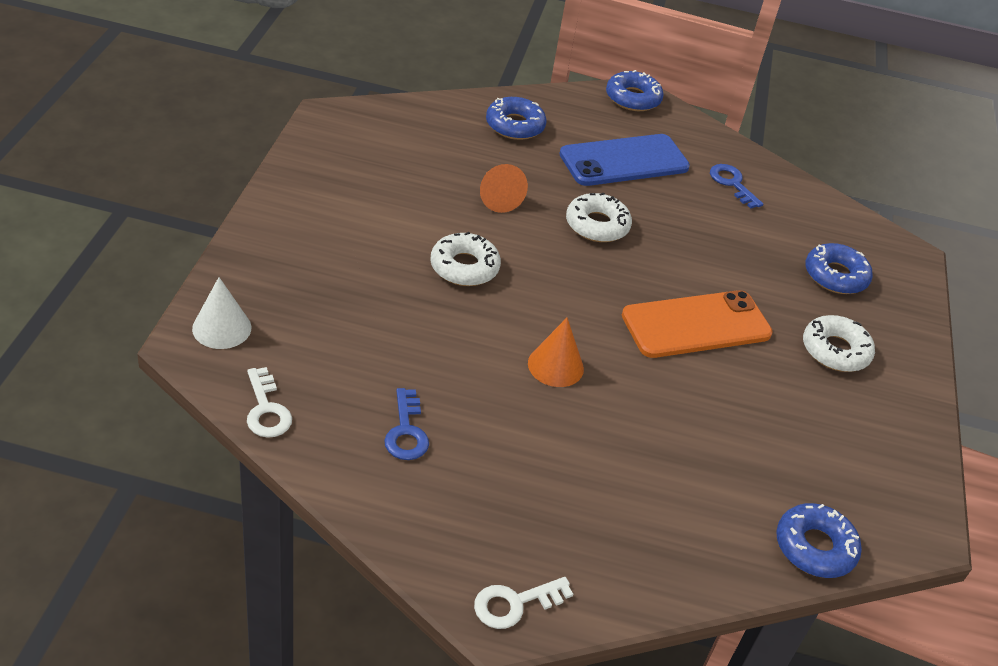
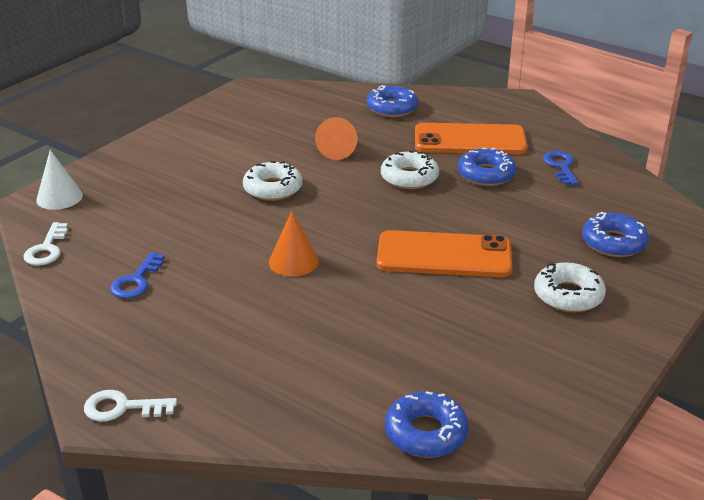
camera: 30 degrees right, 10 degrees down
(624, 161) = (469, 140): blue phone -> orange phone
(633, 98) = (513, 101): blue donut -> blue donut (486, 174)

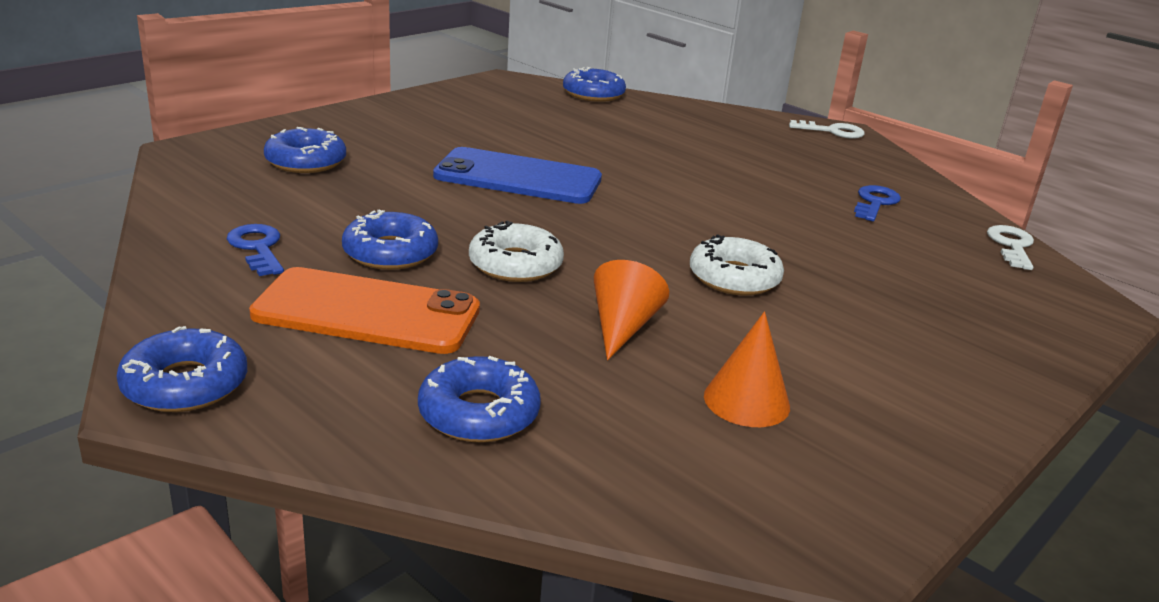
camera: 175 degrees left, 5 degrees down
(59, 197) = (1064, 309): white cone -> none
(293, 261) = (697, 195): orange cone -> orange cone (746, 401)
(444, 255) = (518, 177): orange phone -> blue phone
(516, 104) = (185, 384): none -> blue donut
(561, 166) = (257, 248): blue key -> blue key turned 150 degrees clockwise
(568, 295) = (409, 135): white donut -> none

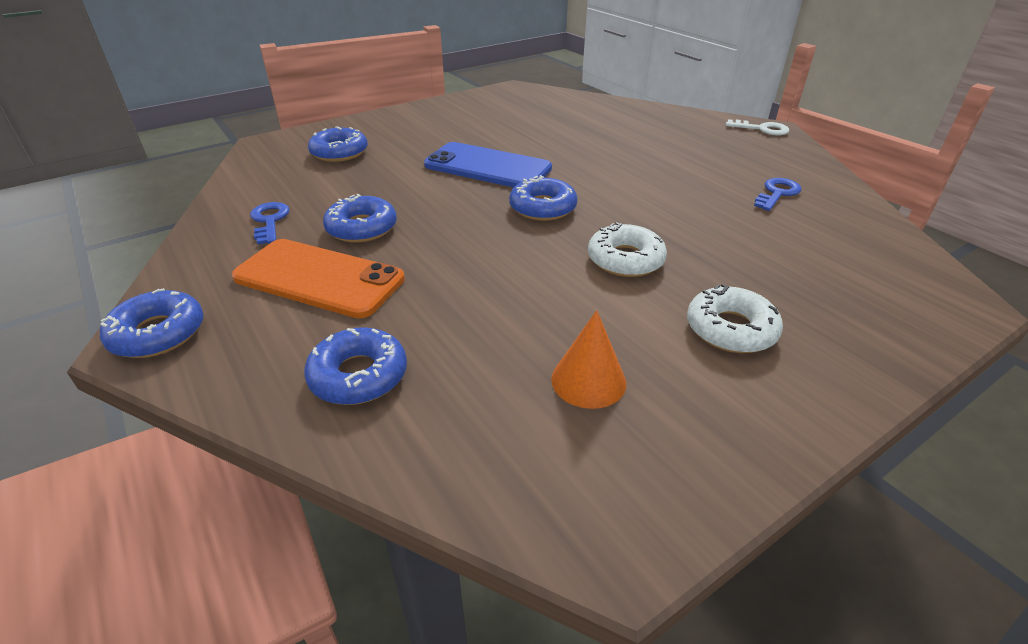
camera: 15 degrees right, 10 degrees up
(515, 264) = (451, 241): white donut -> white donut (730, 329)
(593, 94) = (576, 99): blue donut -> blue donut (542, 207)
(622, 327) = (511, 302): orange cone -> none
(1011, 245) = (894, 237): white key -> none

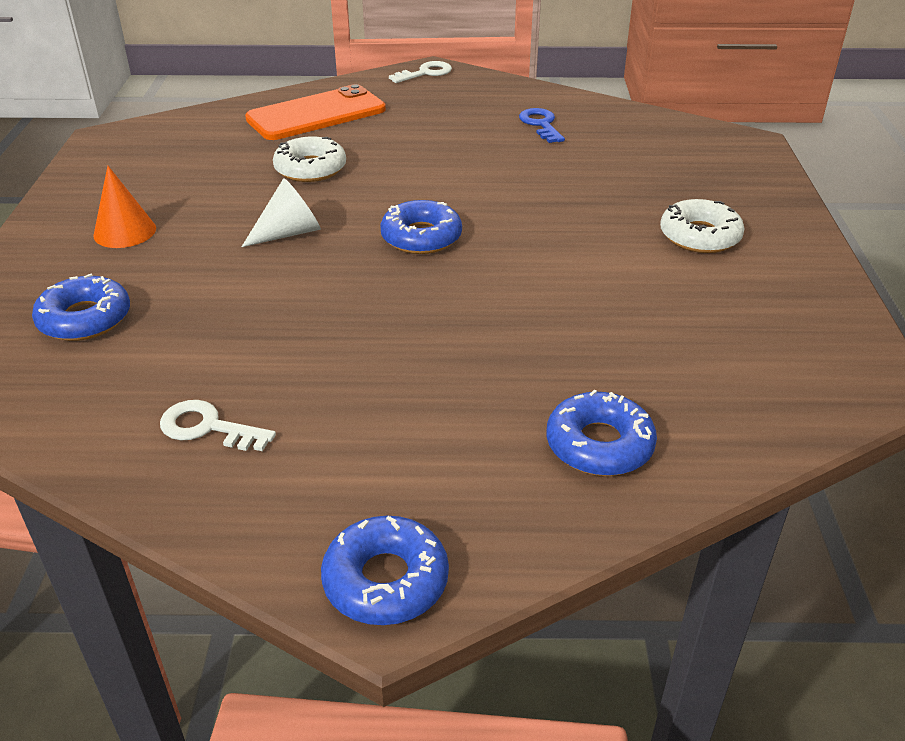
camera: 55 degrees left, 0 degrees up
(269, 221) = (207, 427): blue key -> white key
(319, 278) = (397, 423): orange phone -> orange phone (316, 114)
(362, 228) = (319, 361): blue donut -> none
(487, 167) = (289, 233): blue phone -> white cone
(588, 380) = (707, 324): orange cone -> orange cone (125, 232)
(625, 259) = (561, 235): white donut -> white donut (310, 169)

